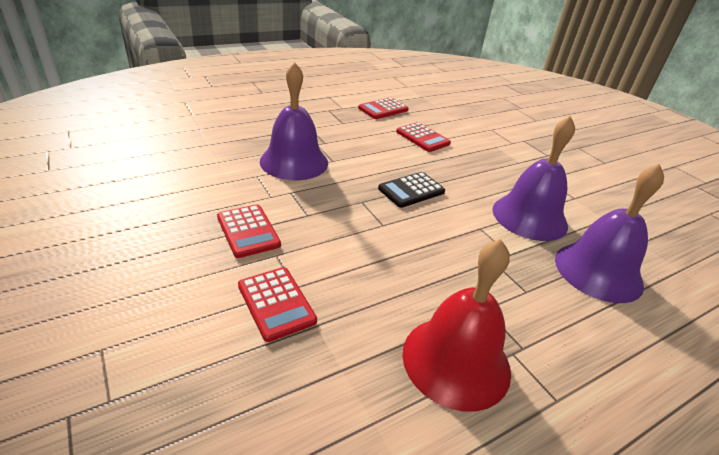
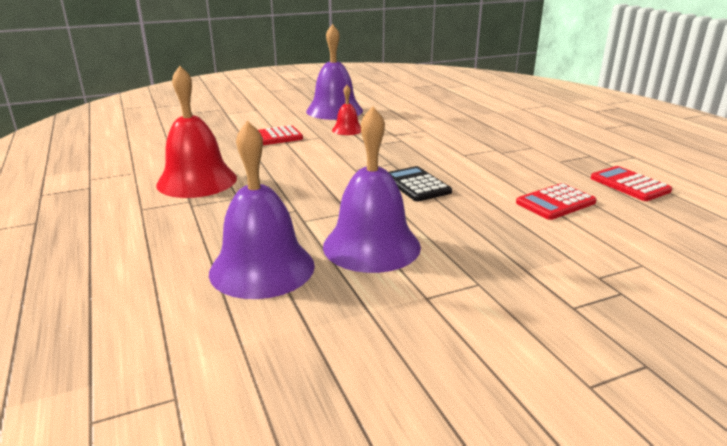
camera: 100 degrees right, 10 degrees down
(248, 231) = (347, 130): red calculator -> red bell
(294, 162) = (454, 141): purple bell -> purple bell (334, 111)

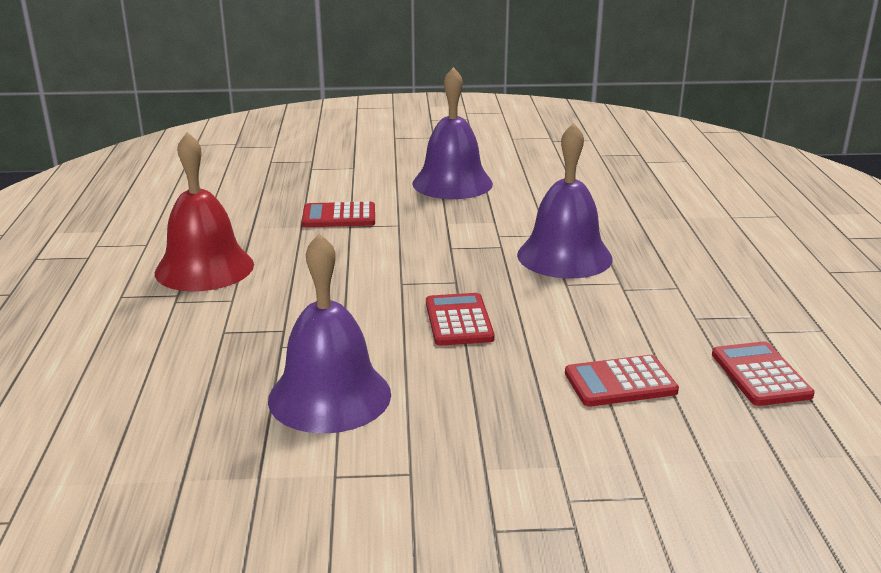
camera: 20 degrees right, 0 degrees up
(262, 268) = (189, 399): purple bell -> purple bell (564, 256)
(347, 130) = (443, 218): red bell -> none
(416, 185) = (458, 321): black calculator -> red calculator

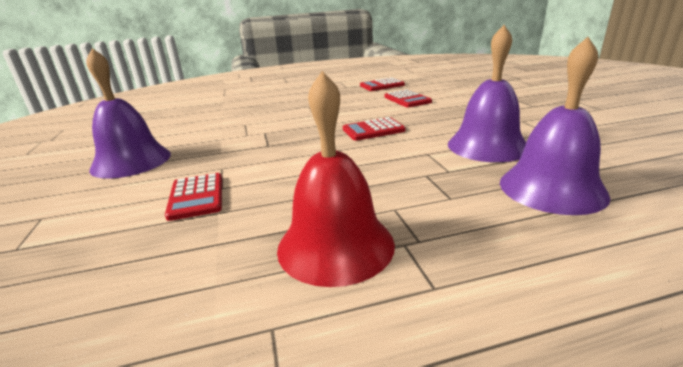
camera: 100 degrees left, 0 degrees up
(564, 256) = (278, 118): purple bell -> purple bell (552, 188)

